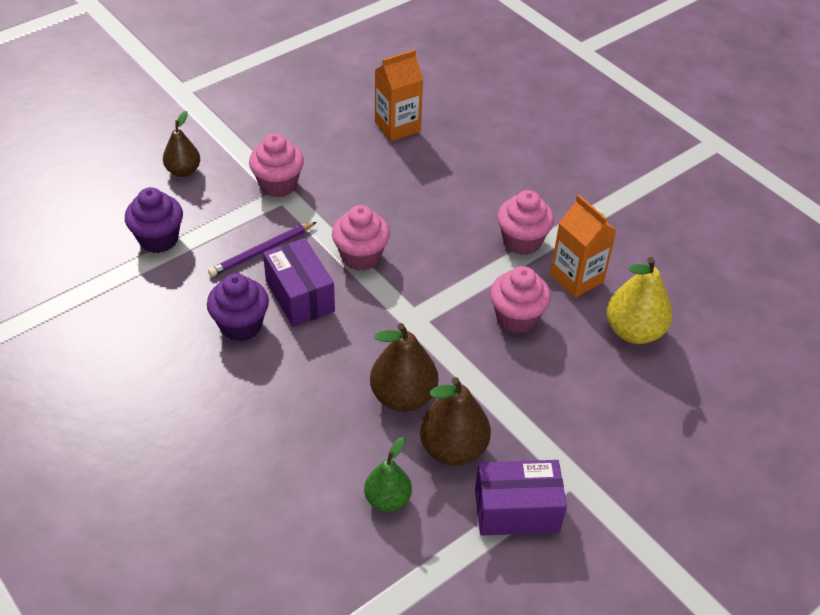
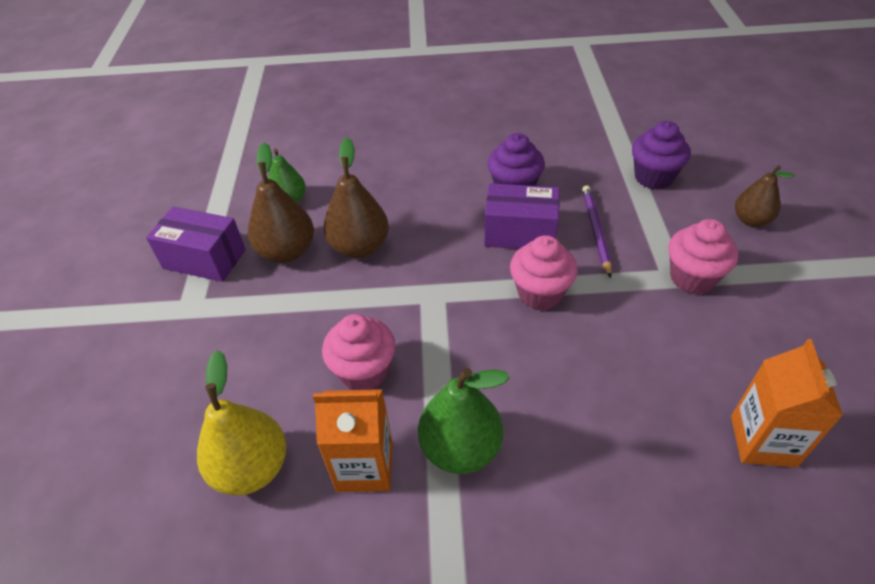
camera: 130 degrees right, 0 degrees up
(516, 510) = (204, 259): purple box -> purple box turned 75 degrees clockwise
(522, 241) = (461, 448): pink cupcake -> green pear

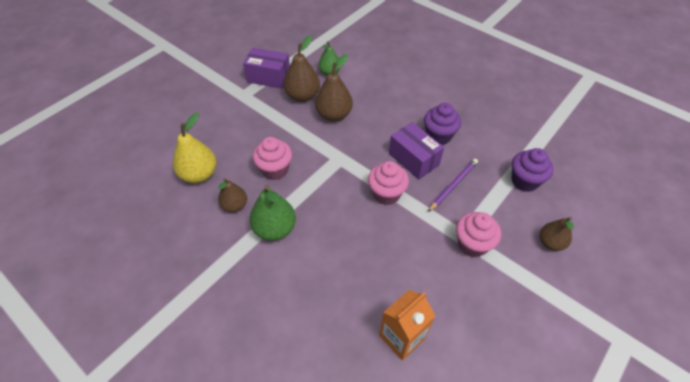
camera: 40 degrees right, 5 degrees up
(204, 259) = (269, 77): purple box -> purple box turned 45 degrees counterclockwise
(365, 466) = (235, 206): orange carton -> brown pear

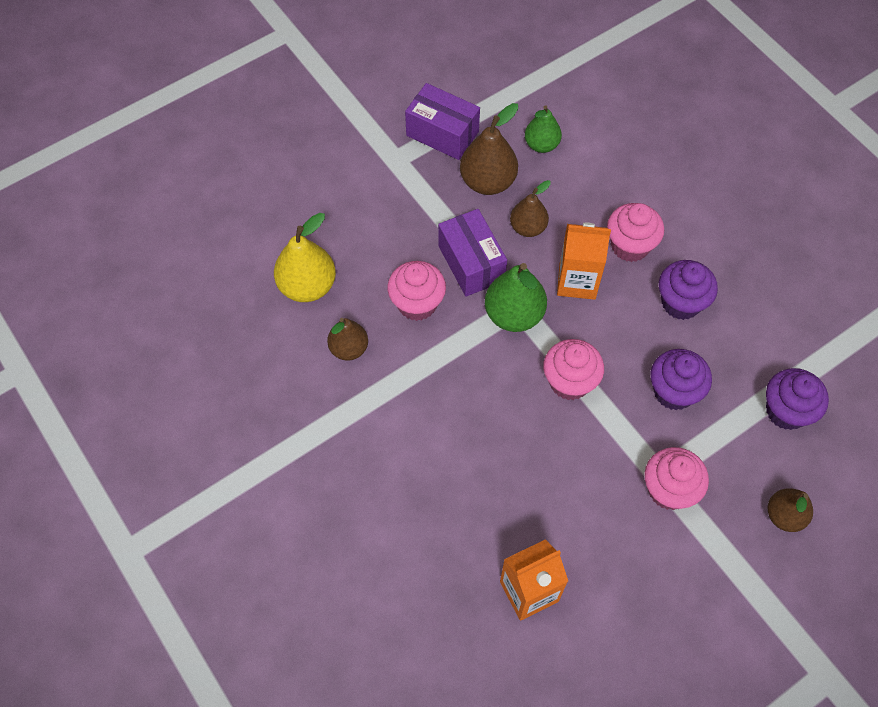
camera: 15 degrees right, 10 degrees up
(275, 229) = (397, 398): green pear -> green pear (514, 315)
(334, 115) = (528, 227): brown pear -> brown pear, size x0.65
(373, 137) = (577, 281): none -> orange carton
(398, 112) = (630, 246): none -> pink cupcake
(413, 159) = (628, 334): purple box -> purple box (471, 263)
(453, 185) = (674, 391): purple pencil -> purple cupcake

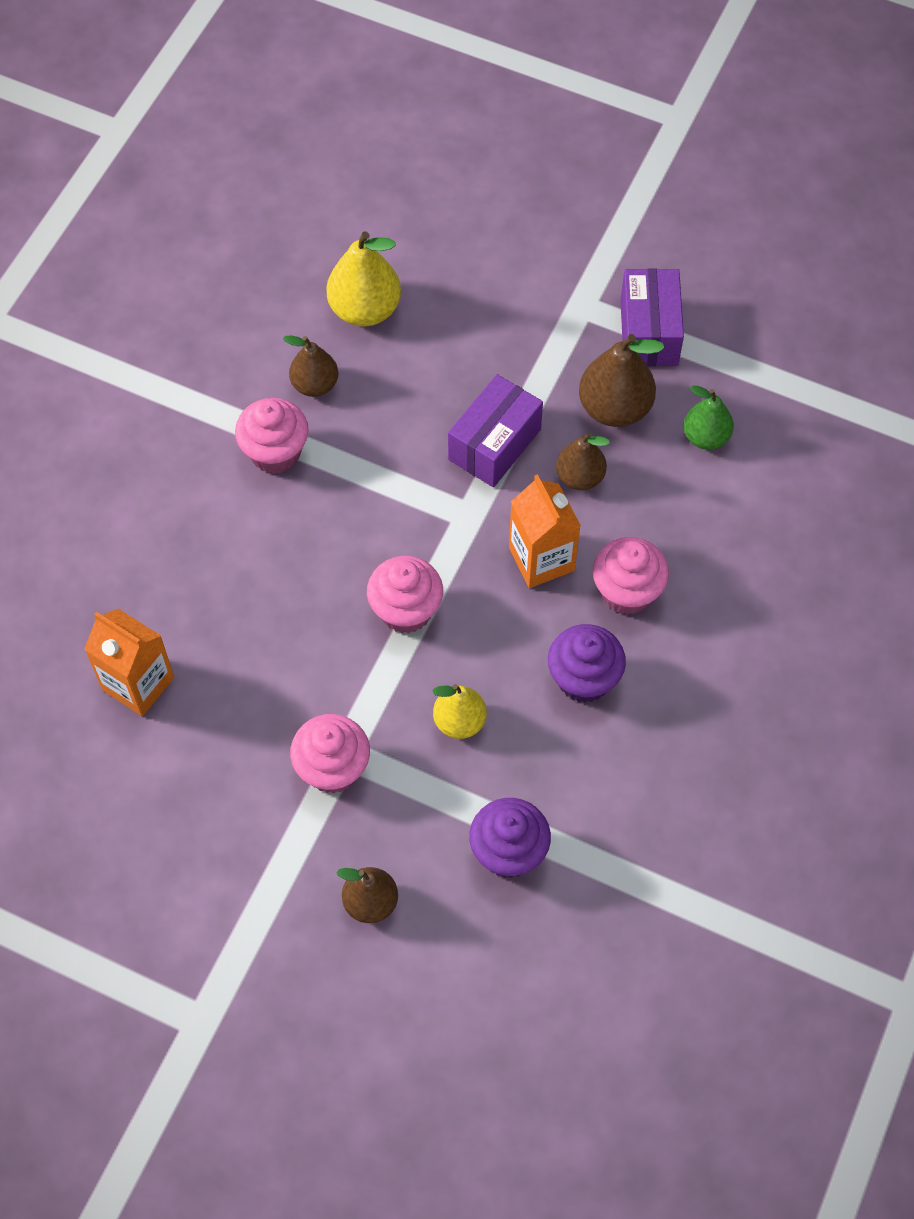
camera: 60 degrees right, 0 degrees up
(417, 304) = (409, 419): pink cupcake -> pink cupcake (275, 453)
(514, 315) = (456, 517): green pear -> none
(674, 391) = (459, 721): purple cupcake -> yellow pear

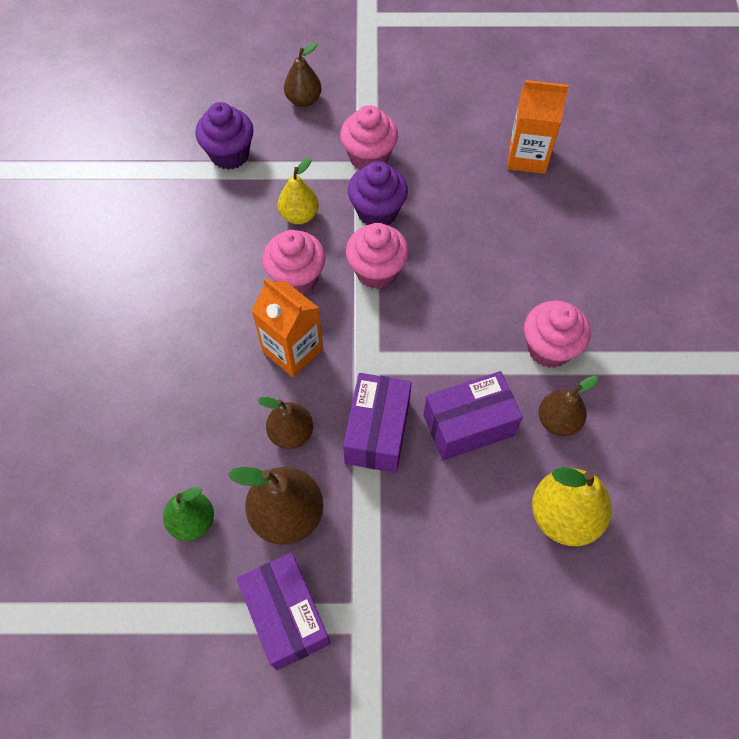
camera: 155 degrees right, 0 degrees up
(403, 415) = (468, 425): none -> purple box
(583, 679) = (222, 276): purple cupcake -> purple cupcake (377, 212)
(627, 592) = (214, 352): pink cupcake -> pink cupcake (296, 278)

